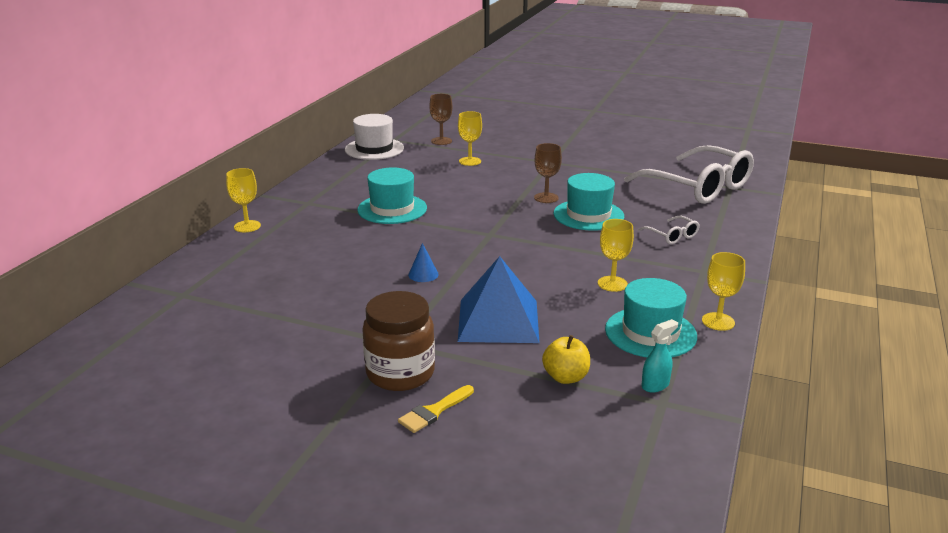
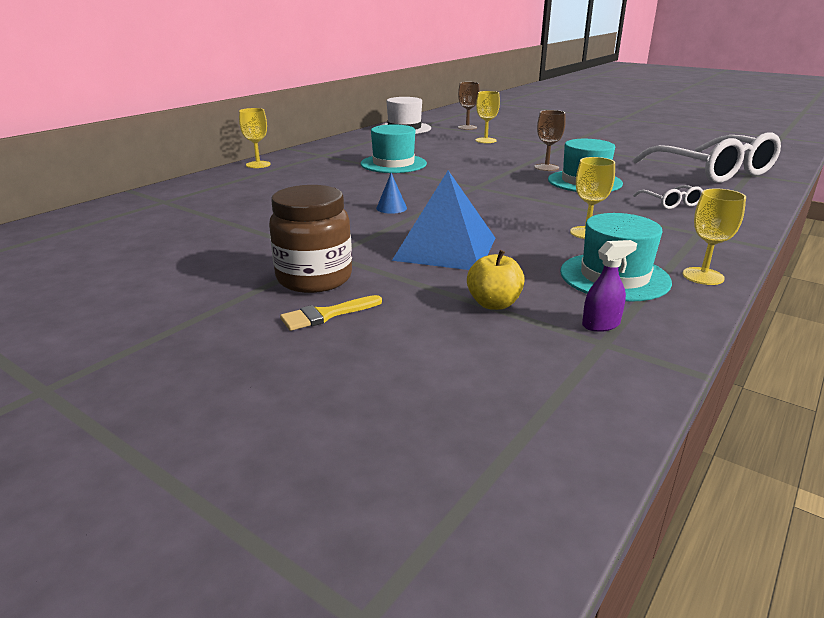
camera: 15 degrees right, 0 degrees up
(655, 385) = (601, 324): turquoise spray bottle -> purple spray bottle

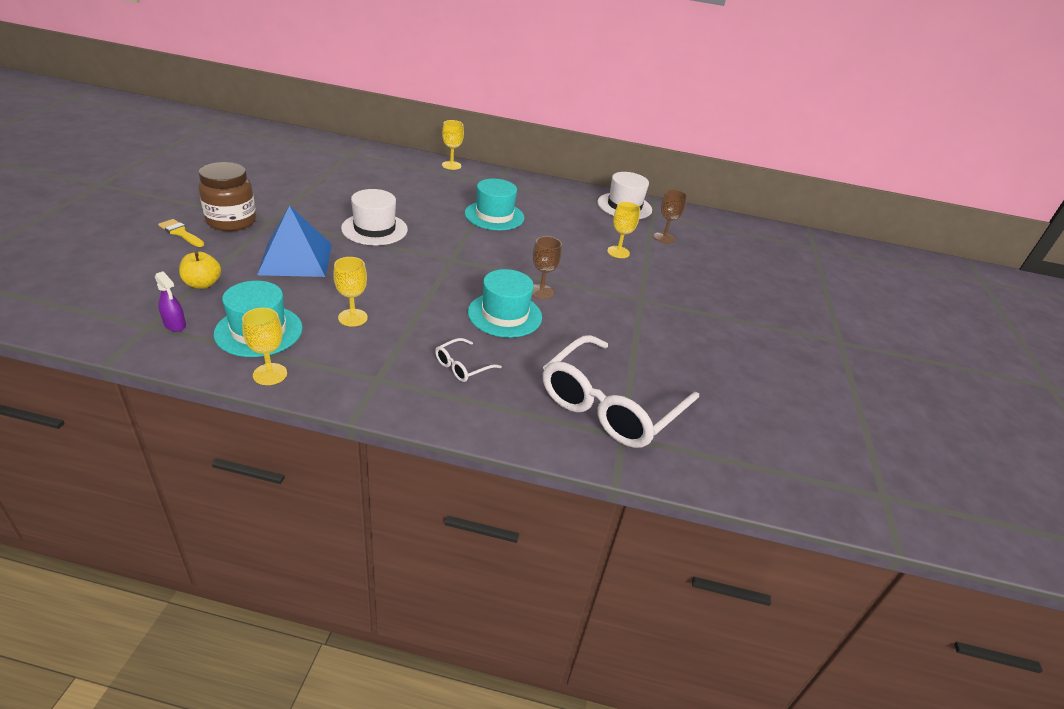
camera: 60 degrees right, 10 degrees up
(391, 208) = (374, 229): blue cone -> white hat

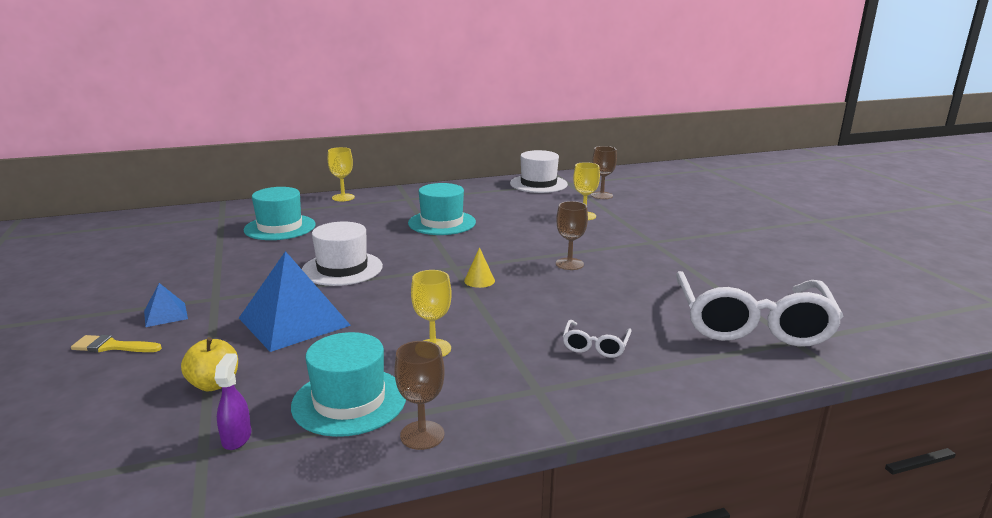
camera: 25 degrees left, 15 degrees down
(175, 325) = (237, 438): purple spray bottle -> purple spray bottle turned 105 degrees counterclockwise
(231, 221) = (165, 314): brown jar -> blue pyramid
(270, 374) = (422, 435): yellow goblet -> brown goblet
(454, 278) = (479, 280): none -> yellow cone
(505, 315) = (567, 292): turquoise hat -> turquoise hat (280, 227)

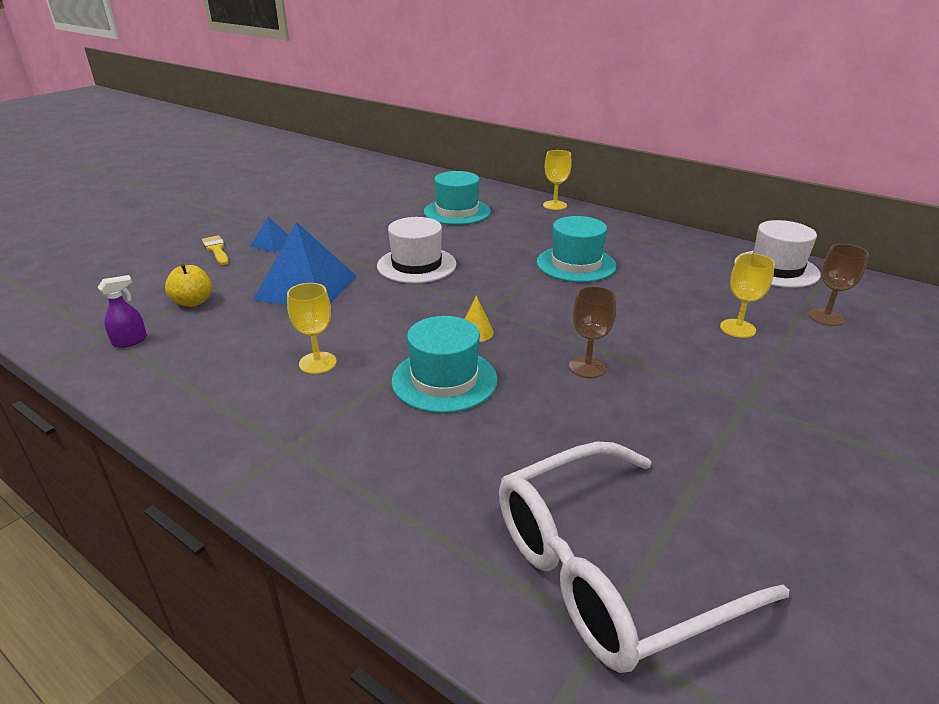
camera: 55 degrees right, 10 degrees up
(349, 401) = (204, 361): turquoise hat -> turquoise hat (444, 380)
(422, 435) = (174, 415): brown goblet -> none
(595, 346) = (410, 453): white glasses -> none

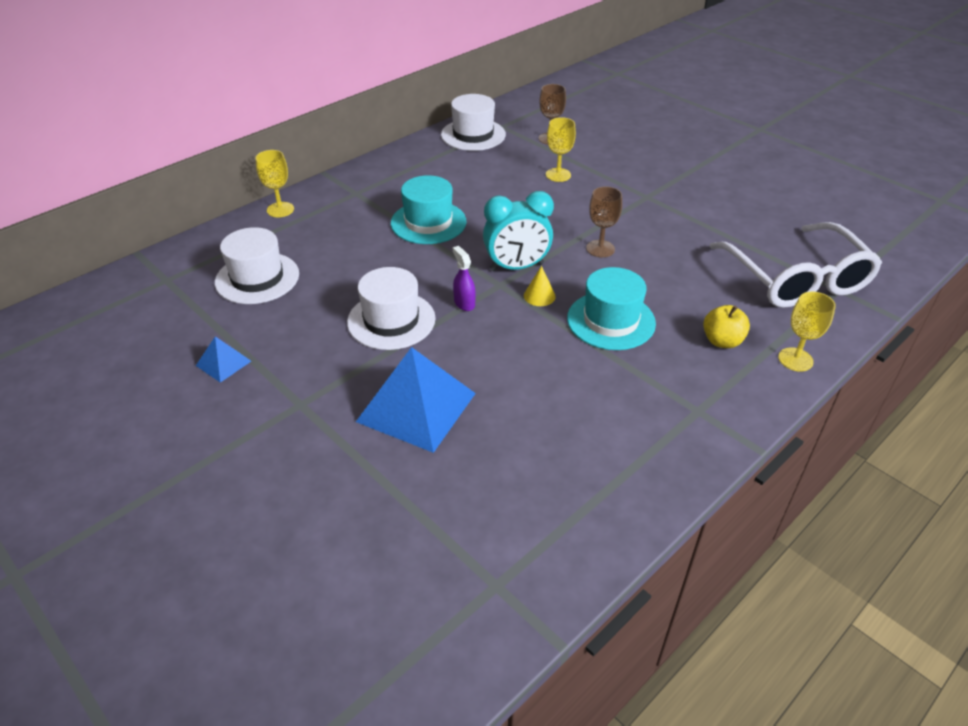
camera: 80 degrees left, 10 degrees up
(130, 341) = (508, 557): purple spray bottle -> purple spray bottle (464, 303)
(193, 302) = (423, 509): yellow apple -> yellow apple (722, 341)
(216, 249) = (265, 504): yellow brush -> none
(273, 243) = (272, 444): blue pyramid -> blue pyramid (223, 363)
(317, 363) = (576, 396): yellow goblet -> yellow goblet (795, 359)
(457, 212) = (257, 278): turquoise hat -> white hat
(522, 315) = (516, 267): none -> turquoise clock

